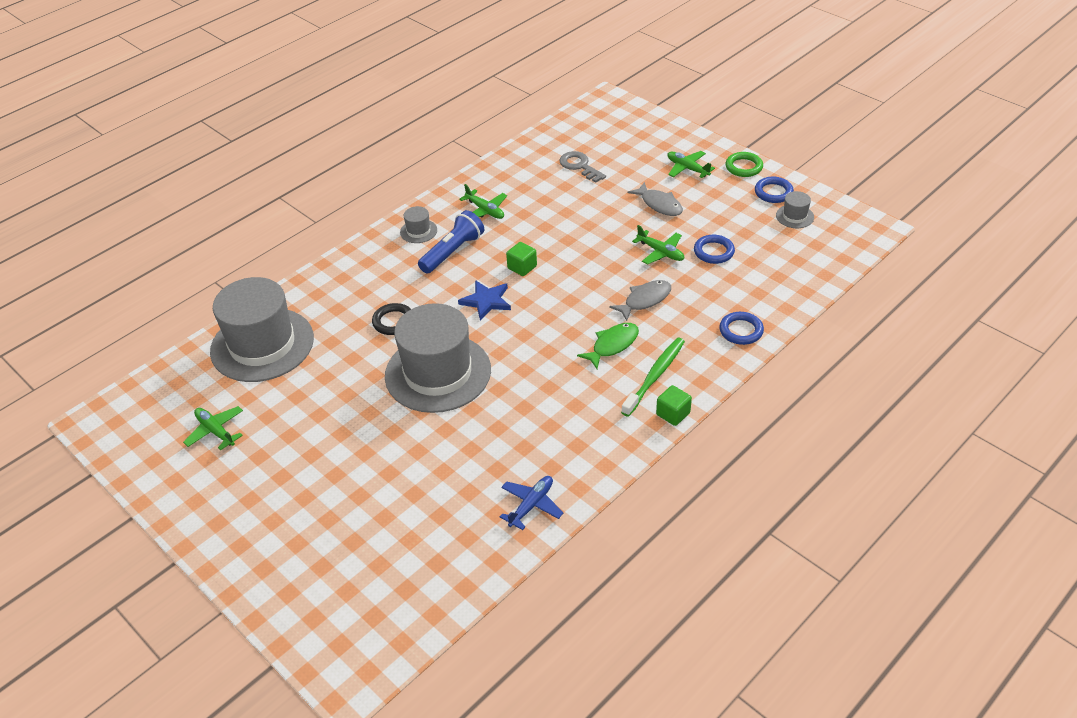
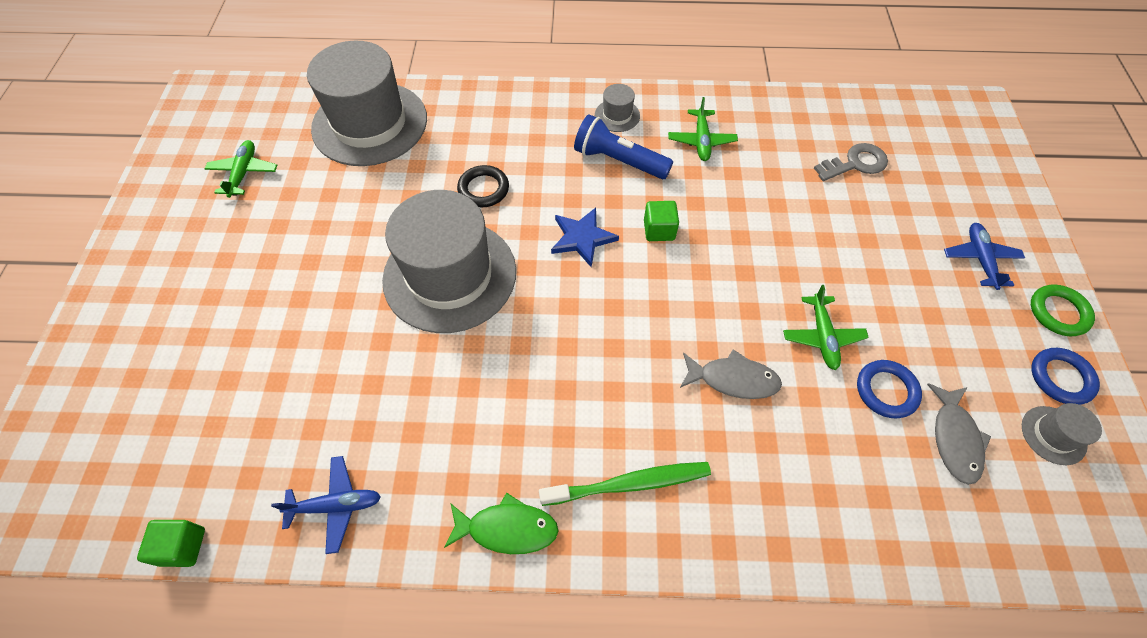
camera: 45 degrees right, 15 degrees up
(453, 252) = (619, 161): blue flashlight -> blue flashlight turned 150 degrees counterclockwise
(579, 166) = (855, 163): grey key -> grey key turned 60 degrees clockwise
(612, 345) = (634, 401): green fish -> green fish (507, 528)
(659, 204) = (891, 277): grey fish -> grey fish (954, 439)
(673, 414) = (589, 552): green cube -> green cube (183, 546)
(687, 168) = (980, 259): green plane -> blue plane
(741, 331) = (795, 526): blue ring -> none

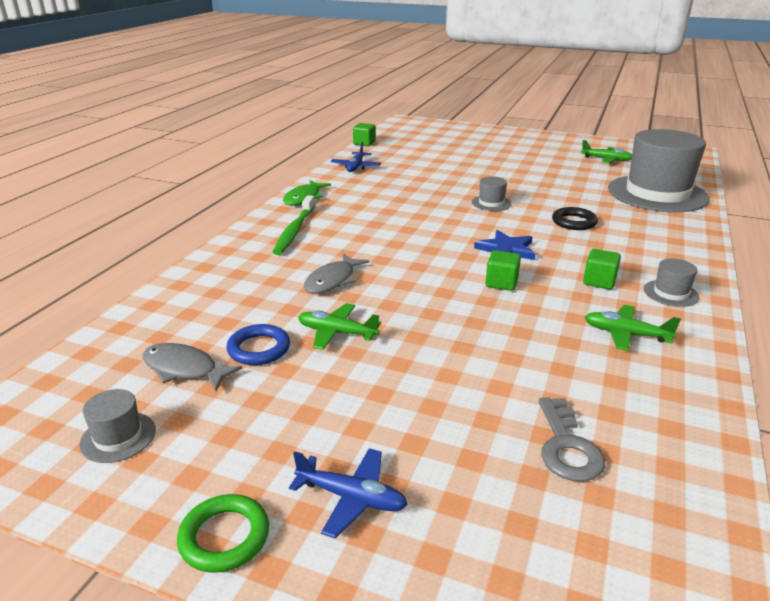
camera: 110 degrees right, 30 degrees down
(450, 275) = (491, 203): grey hat -> grey hat, size x0.40
(619, 161) = (599, 281): blue flashlight -> green cube
(1060, 378) = (156, 481): blue ring -> none

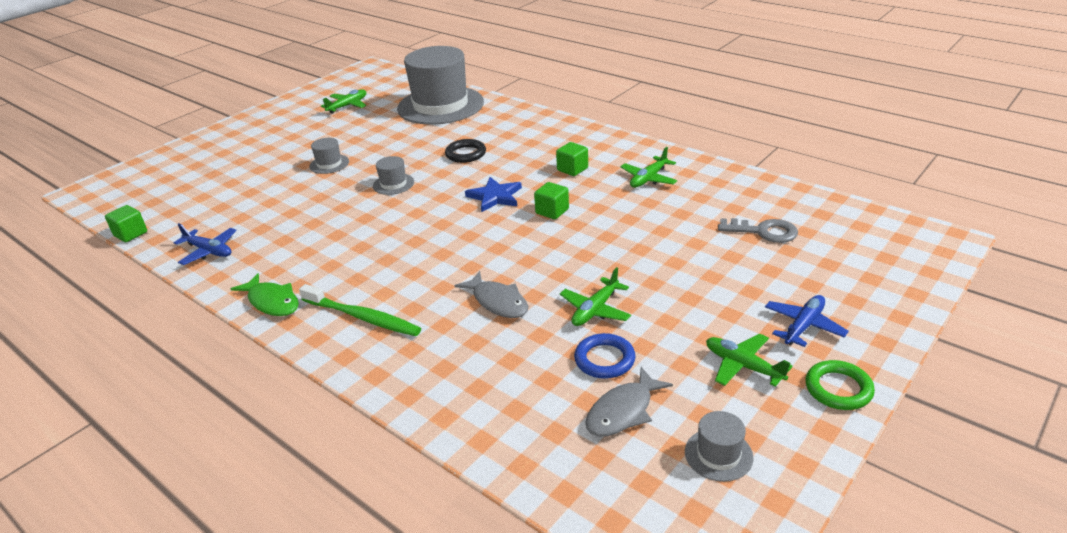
camera: 70 degrees left, 5 degrees up
(260, 445) = (743, 366): none -> green plane
(671, 293) = (603, 147): grey hat -> grey hat (329, 164)

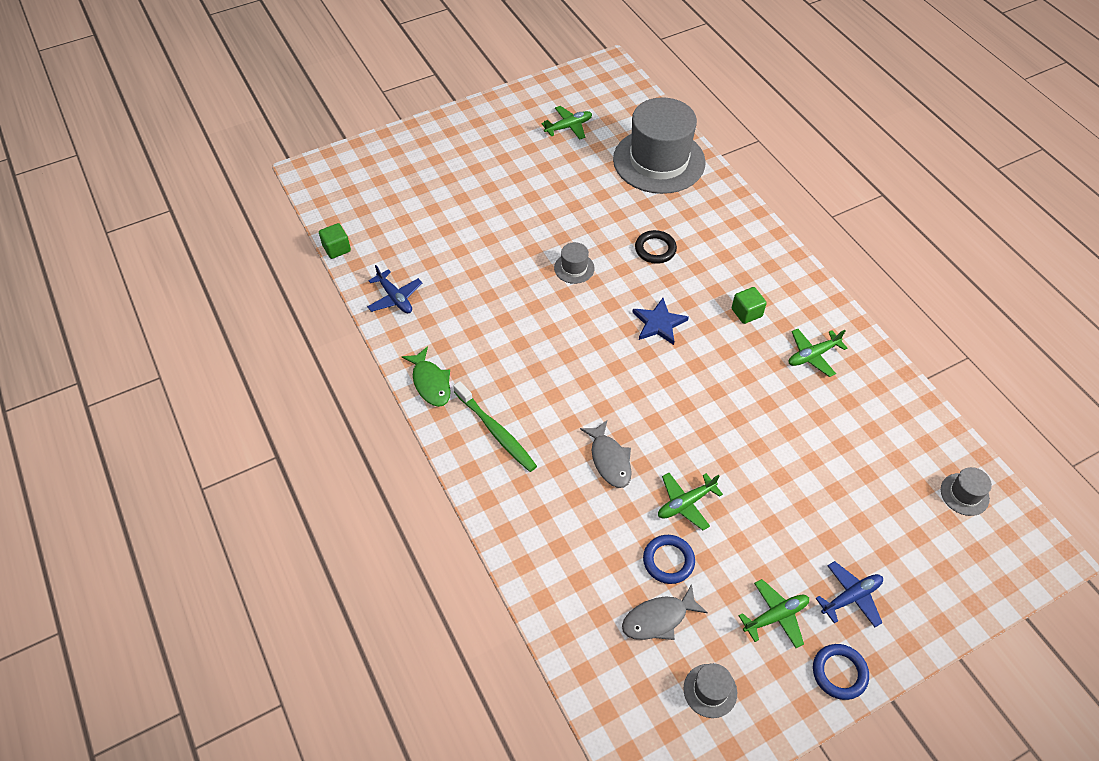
camera: 20 degrees right, 20 degrees up
(329, 164) = (525, 215): grey hat -> grey hat (964, 494)
(552, 211) = (702, 365): green cube -> none
(743, 366) = (775, 616): green plane -> green plane turned 90 degrees clockwise
(764, 231) = (882, 472): grey key -> none
(838, 389) = (839, 673): green ring -> blue ring

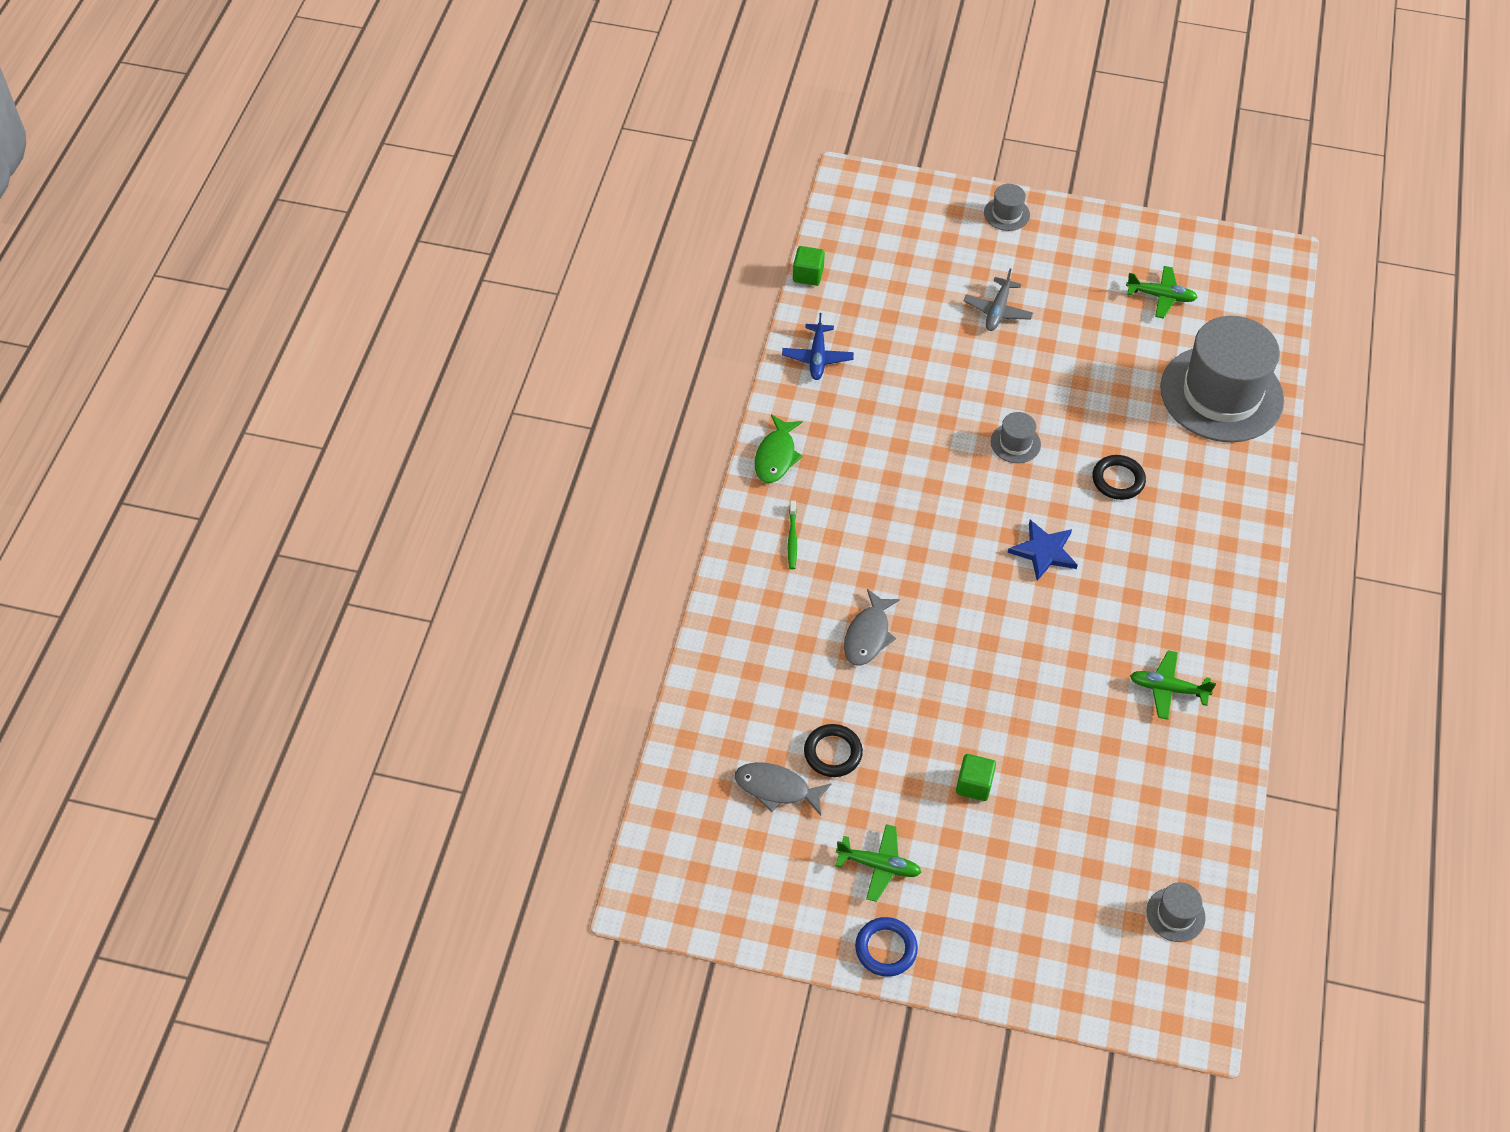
camera: 40 degrees right, 0 degrees up
(482, 194) = (997, 311): none -> grey plane
(496, 431) = (792, 539): green toothbrush -> green toothbrush, size x0.56
(668, 561) = (833, 753): blue ring -> black ring
(685, 503) = (897, 721): green plane -> none
(710, 690) = (762, 872): grey hat -> grey hat (1006, 214)
(746, 313) = (1145, 603): green cube -> green cube (974, 785)
(851, 597) = (963, 905): blue plane -> none

